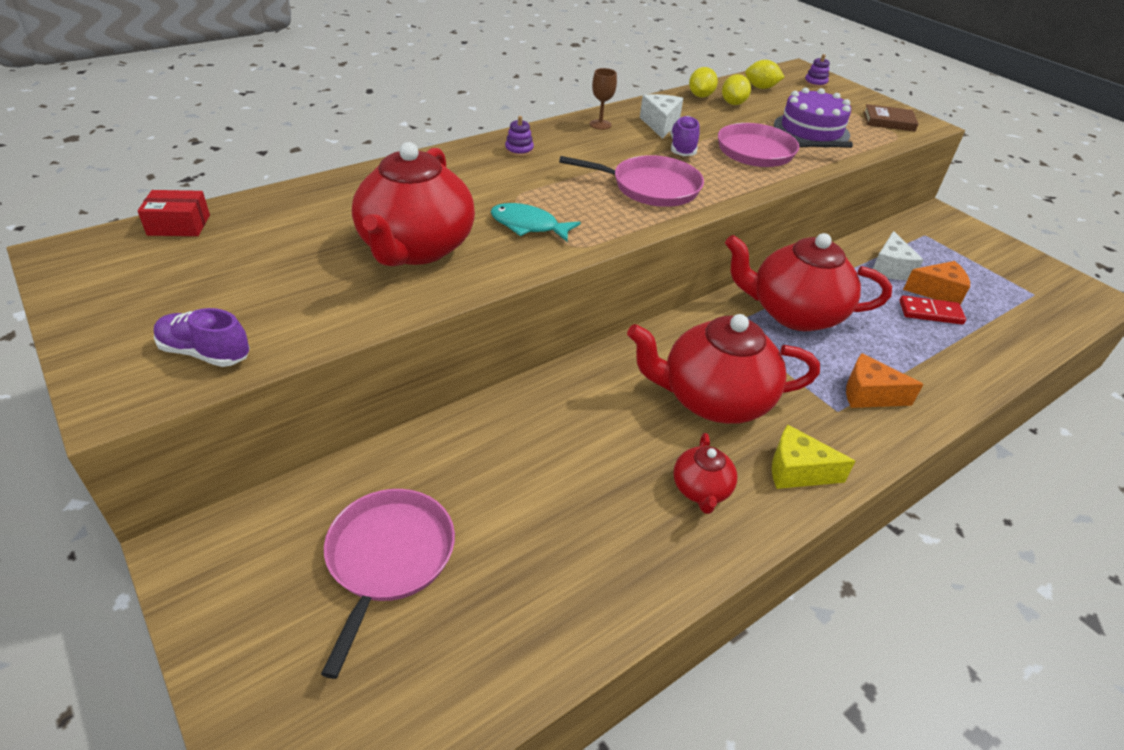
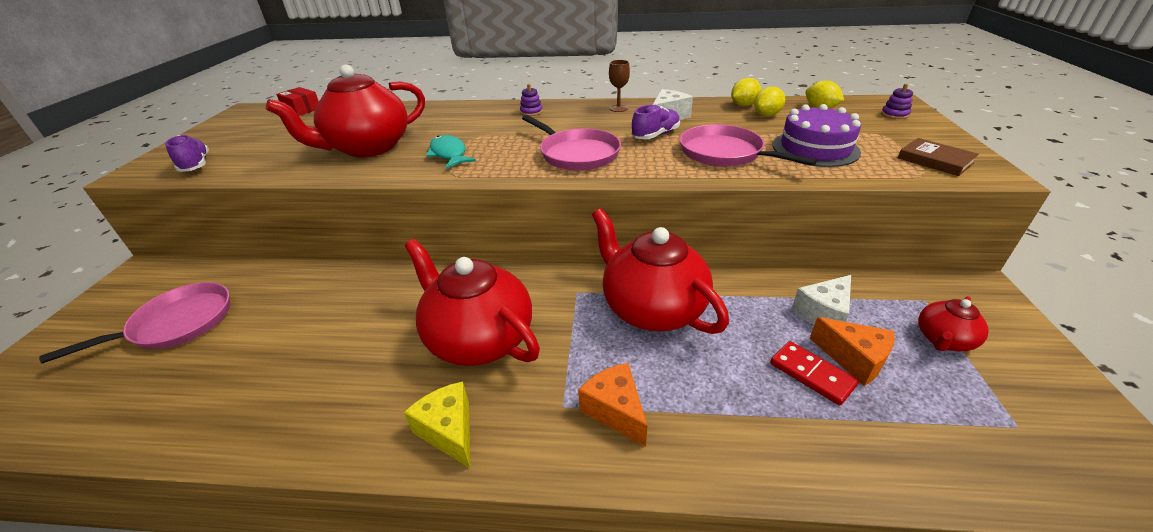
camera: 45 degrees right, 5 degrees down
(701, 490) = (365, 396): red teapot -> red teapot (943, 340)

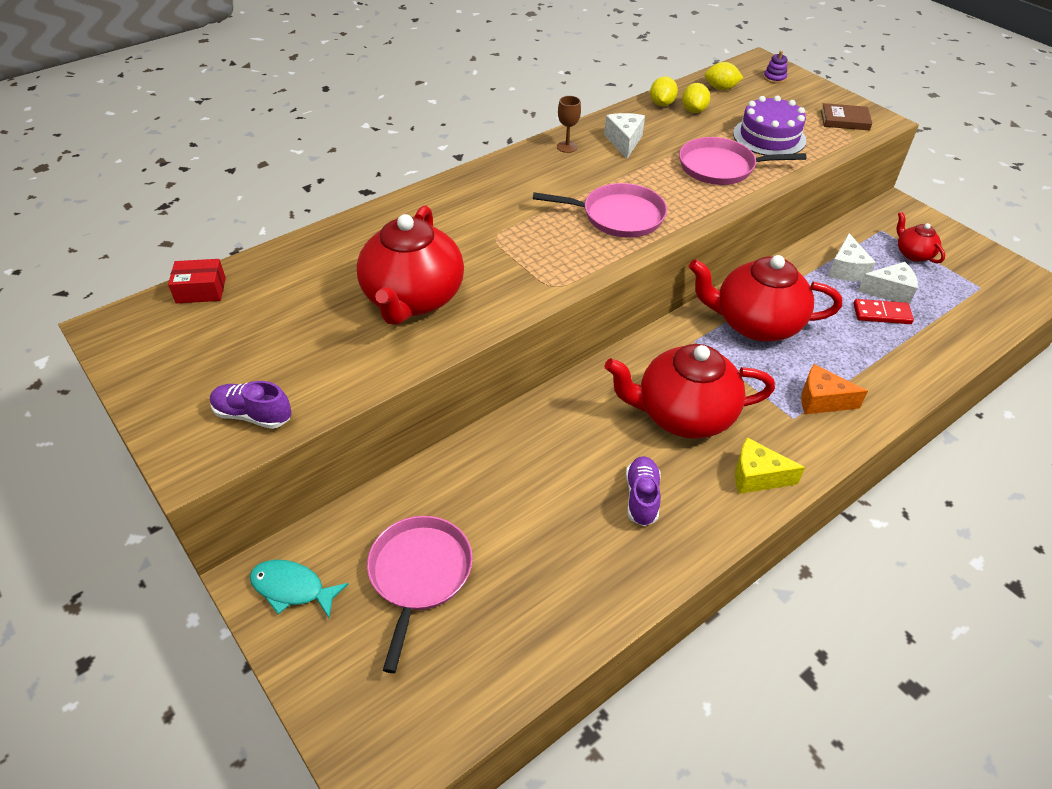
camera: 45 degrees left, 10 degrees up
(449, 154) = (510, 267): turquoise fish -> turquoise fish (292, 588)
(531, 112) = (493, 183): purple stacking toy -> none
(655, 135) = (646, 168): purple shoe -> purple shoe (641, 497)
(853, 359) = (889, 292): orange cheese -> white cheese
(943, 340) = (913, 254): red teapot -> red teapot turned 150 degrees clockwise

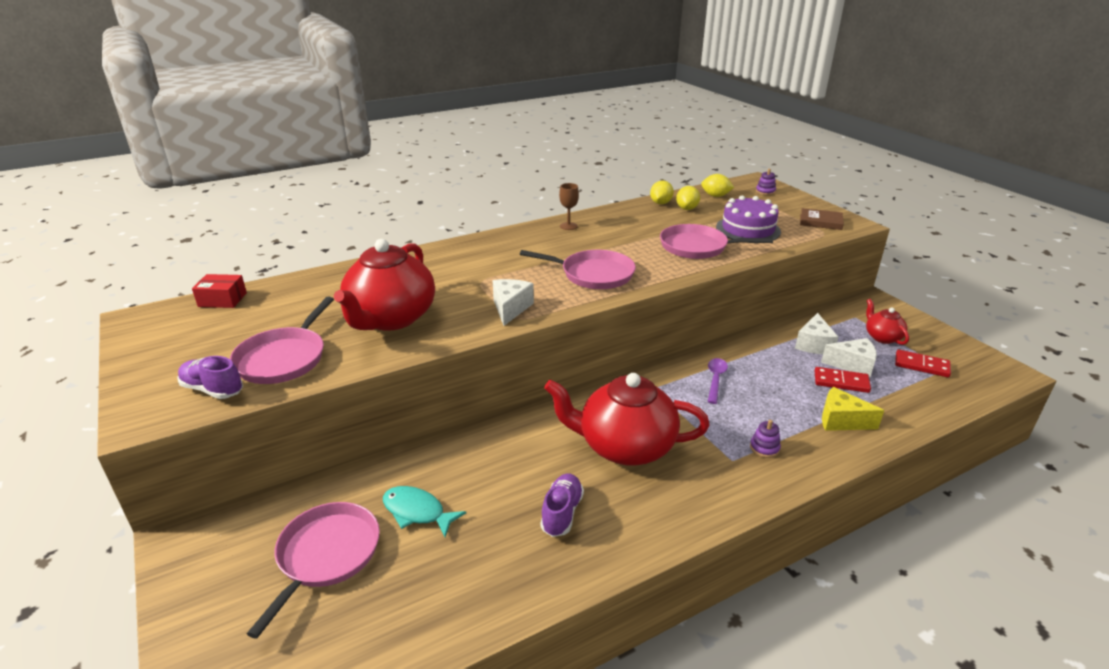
camera: 10 degrees right, 15 degrees down
(292, 588) = (207, 553): turquoise fish -> turquoise fish (417, 512)
(314, 365) = (283, 358): none -> pink pan
(624, 142) = (618, 225): white cheese -> white cheese (510, 308)
(755, 323) = (715, 379): red teapot -> purple spoon
(757, 477) = (682, 507): yellow cheese -> yellow cheese (841, 421)
(821, 400) = (764, 448): orange cheese -> purple stacking toy
(957, 285) = (921, 365): none -> red domino

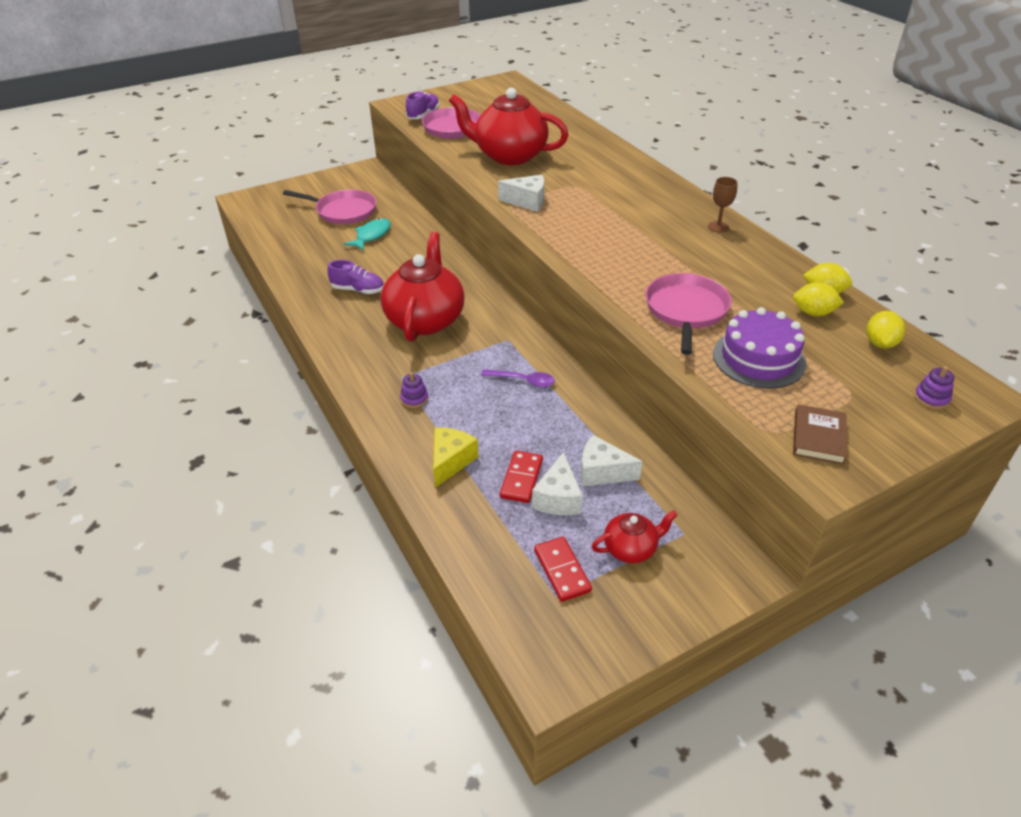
camera: 90 degrees right, 10 degrees up
(222, 300) = (534, 98): red box -> none
(594, 274) = (599, 241): pink pan -> none
(921, 365) = (562, 570): red domino -> red domino turned 45 degrees counterclockwise

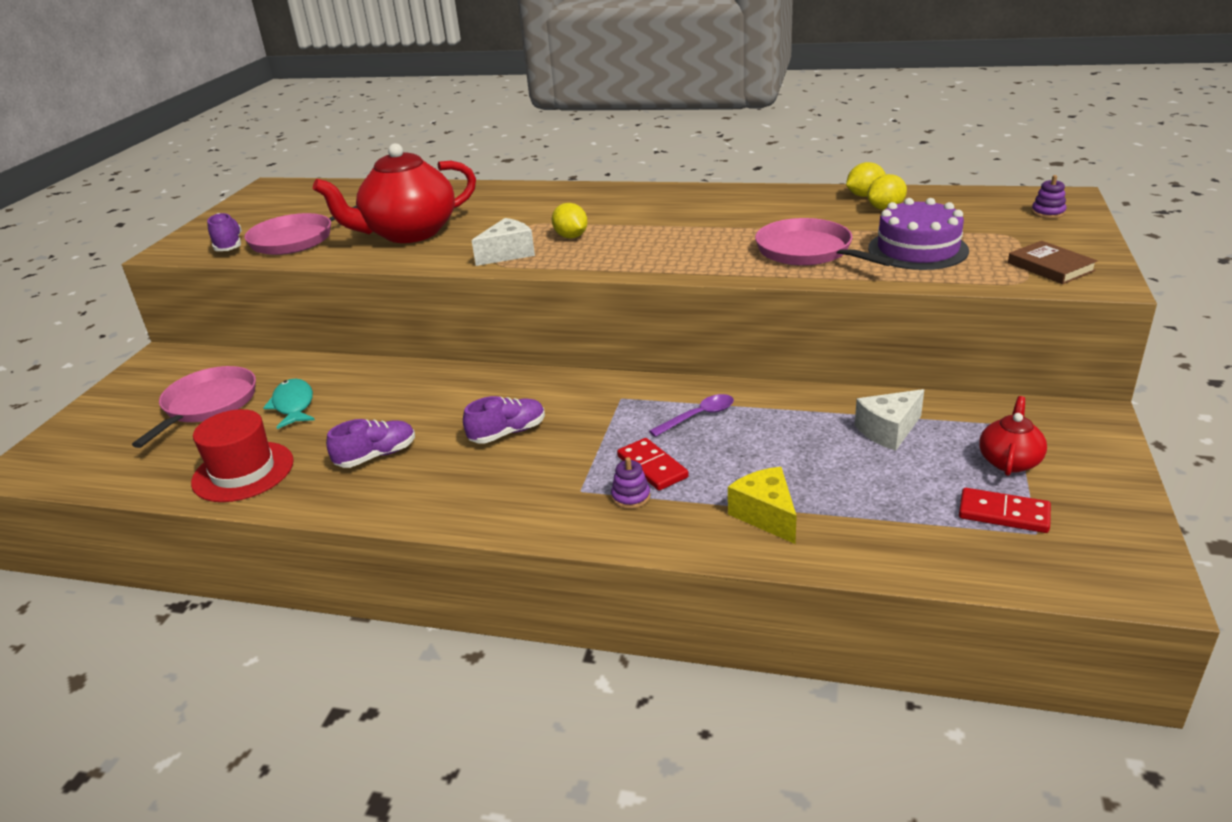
camera: 45 degrees left, 10 degrees down
(303, 259) = (243, 472): none -> red hat
(343, 211) = (208, 404): pink pan -> pink pan turned 45 degrees counterclockwise
(425, 319) = (508, 433): red teapot -> purple shoe
(521, 478) = (845, 481): red domino -> red domino (652, 467)
(558, 498) = (898, 471): white cheese -> none
(718, 227) = (707, 195): brown goblet -> none
(880, 343) = (958, 202): yellow lemon -> yellow lemon (571, 237)

